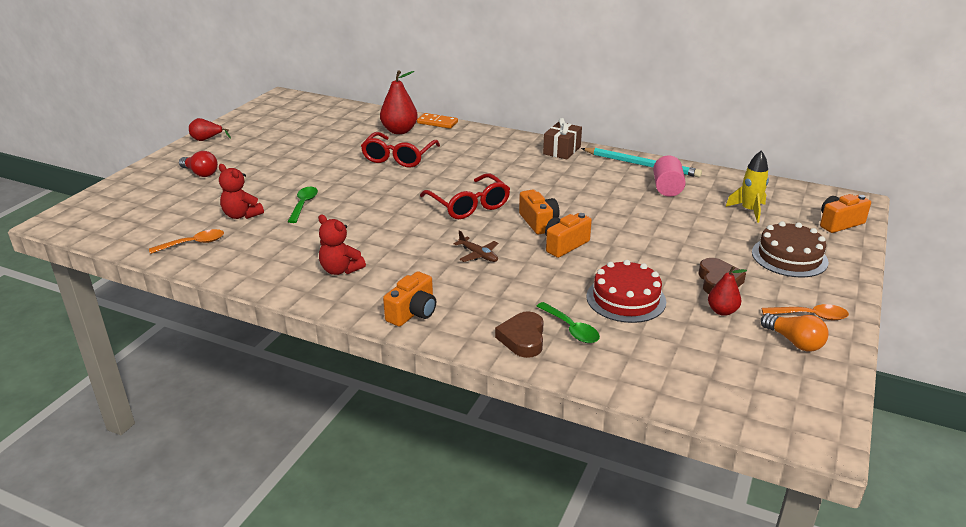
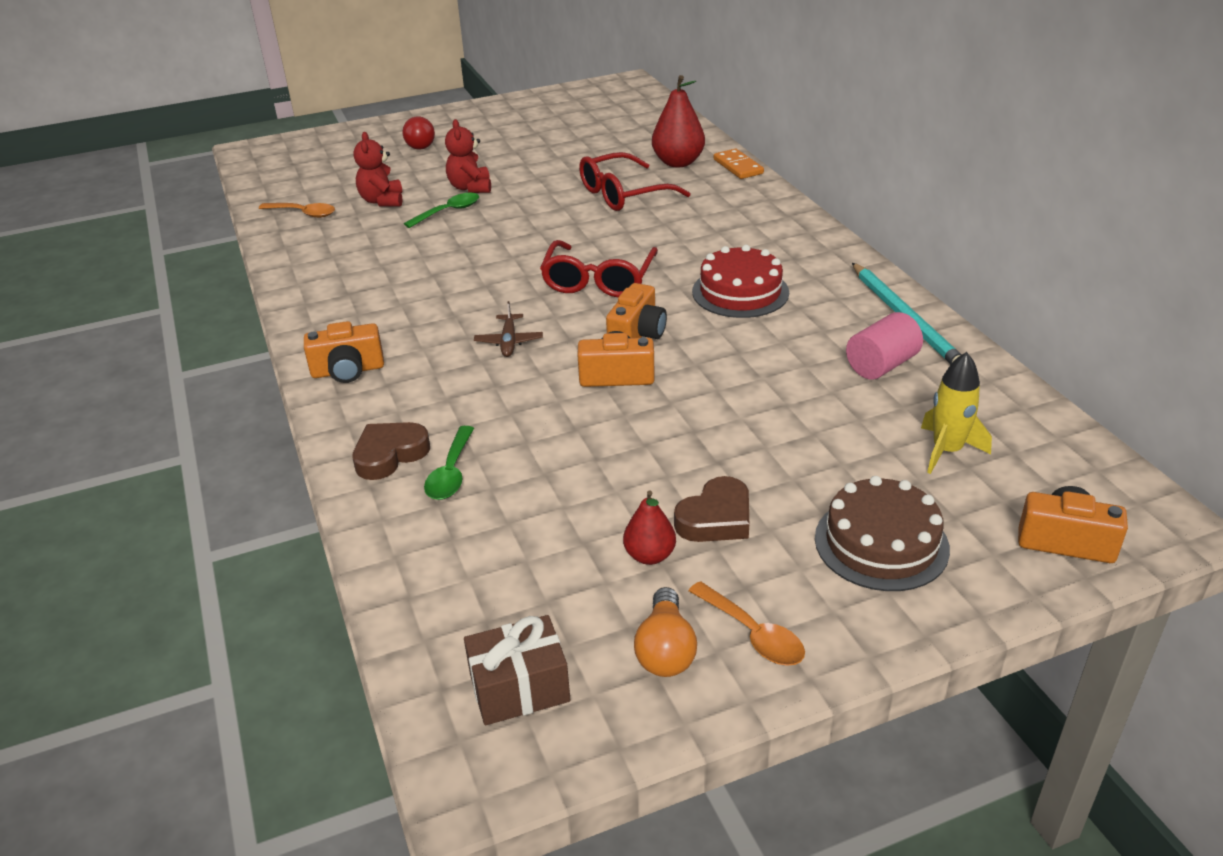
camera: 45 degrees right, 5 degrees up
(207, 139) = (481, 109): red pear -> none
(340, 270) = (365, 295): red teddy bear -> red teddy bear (470, 188)
(562, 150) = (829, 257): brown gift -> brown gift (519, 688)
(626, 299) = (567, 474): red cake -> red cake (740, 292)

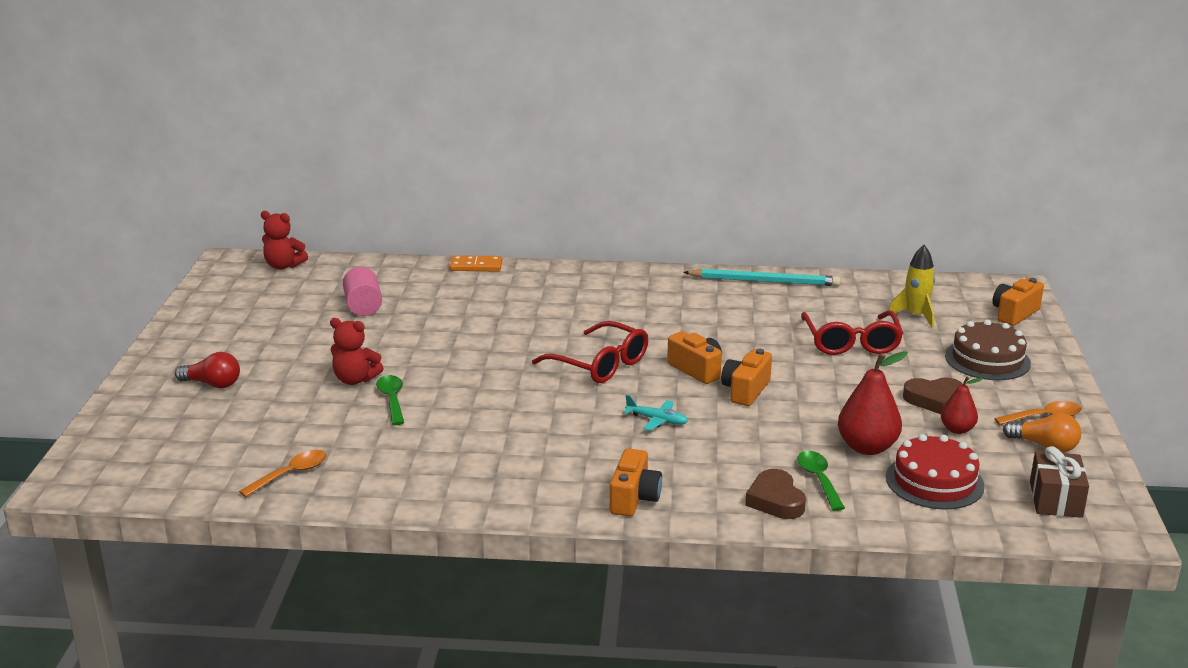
camera: 65 degrees left, 10 degrees down
(382, 201) = (321, 427): red teddy bear -> red teddy bear (283, 266)
(451, 473) = (818, 479): green spoon -> green spoon turned 135 degrees counterclockwise
(509, 341) = (656, 420): brown plane -> turquoise plane
(623, 194) = (463, 320): red glasses -> red glasses (851, 342)
(678, 162) = (435, 285): red pear -> red pear (867, 447)
(716, 518) = (934, 399): brown heart -> brown heart turned 105 degrees clockwise
(740, 292) = (675, 320): red cake -> red cake (934, 481)
(881, 365) = (811, 305): pink cylinder -> pink cylinder (363, 306)

